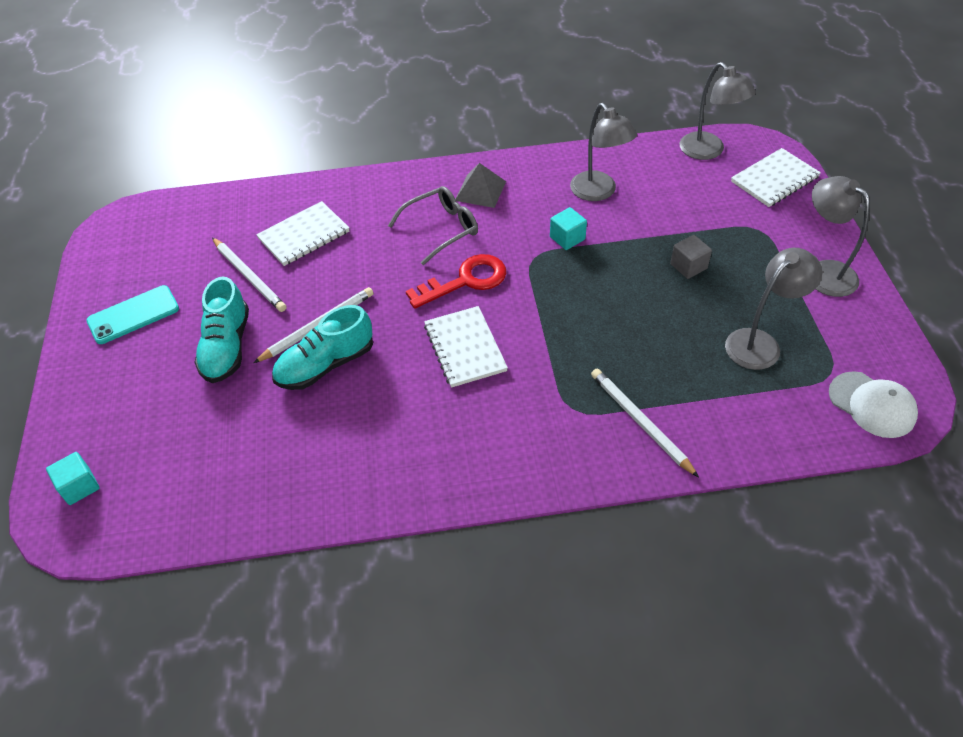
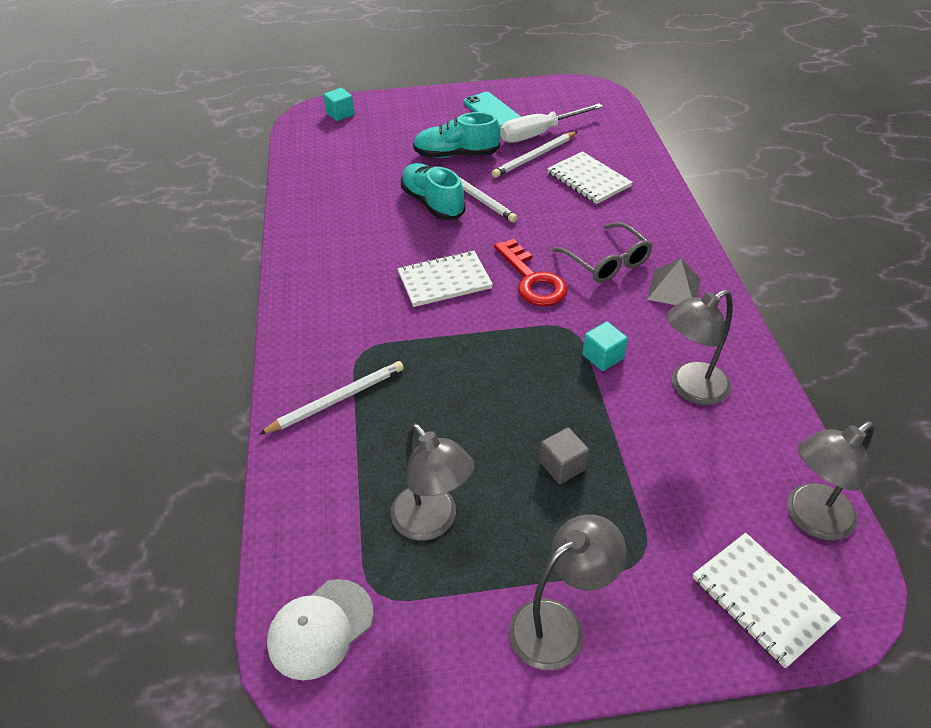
camera: 90 degrees right, 5 degrees down
(201, 272) = (539, 134): none -> white screwdriver

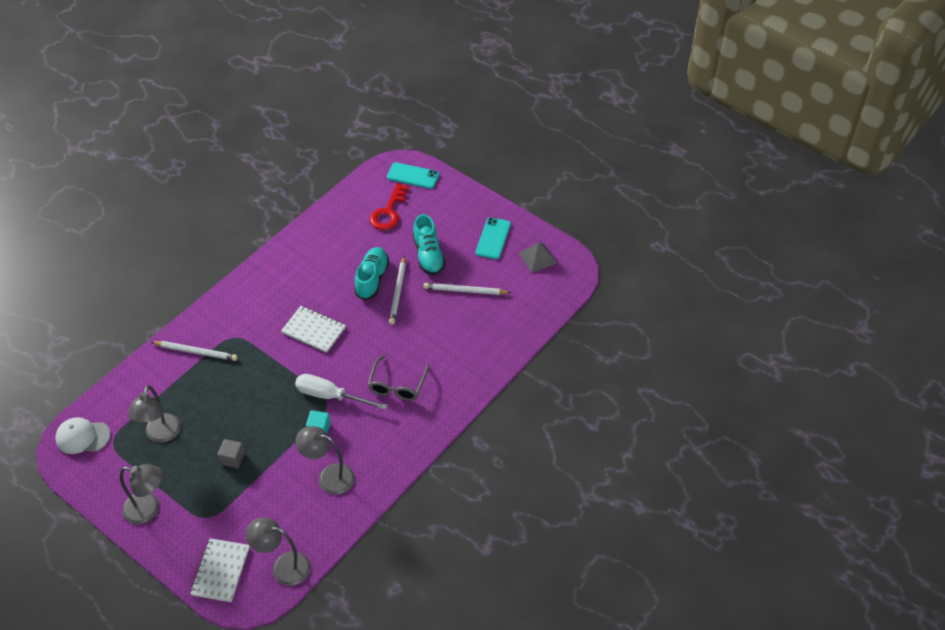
camera: 45 degrees right, 5 degrees up
(340, 114) = (413, 176): turquoise cube -> turquoise phone
(456, 155) = (428, 255): turquoise shoe -> turquoise shoe turned 150 degrees counterclockwise
(532, 280) = (350, 364): red key -> red key (388, 212)
(539, 134) = (492, 276): white screwdriver -> white screwdriver (330, 396)
(588, 180) = (468, 329): white notebook -> none
(673, 289) = (402, 427): grey pyramid -> grey pyramid (537, 258)

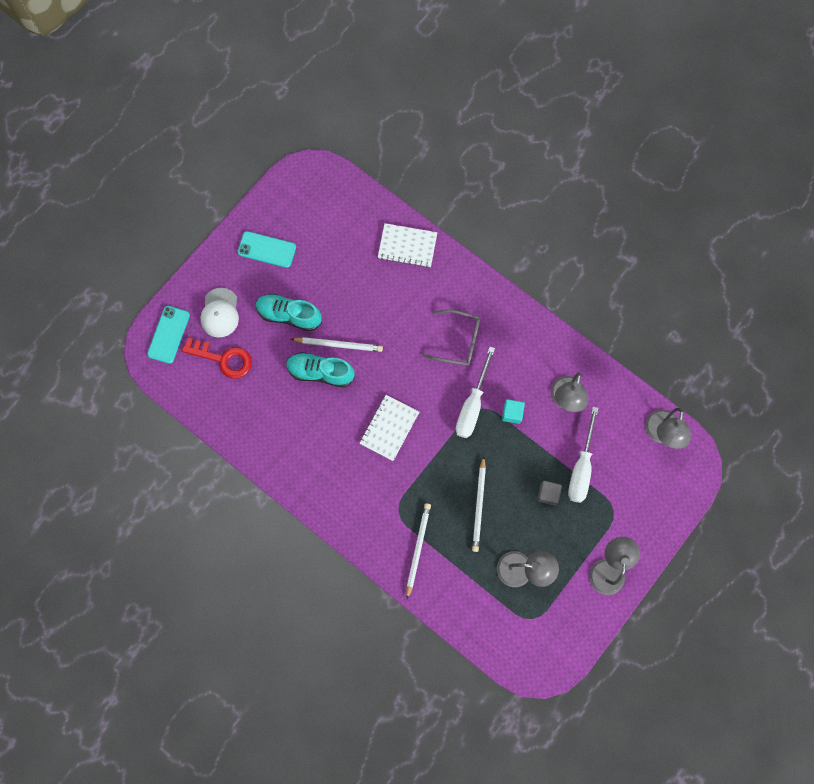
camera: 90 degrees left, 25 degrees up
(82, 437) = (527, 652): white cap -> white cap (220, 313)
(220, 571) = (668, 490): white notebook -> white notebook (407, 246)
(256, 489) = (581, 467): none -> white screwdriver
(428, 255) = (289, 315): turquoise shoe -> turquoise shoe turned 150 degrees counterclockwise
(465, 291) = (338, 278): white pencil -> white pencil (479, 505)
(537, 258) = (295, 206): grey pyramid -> none

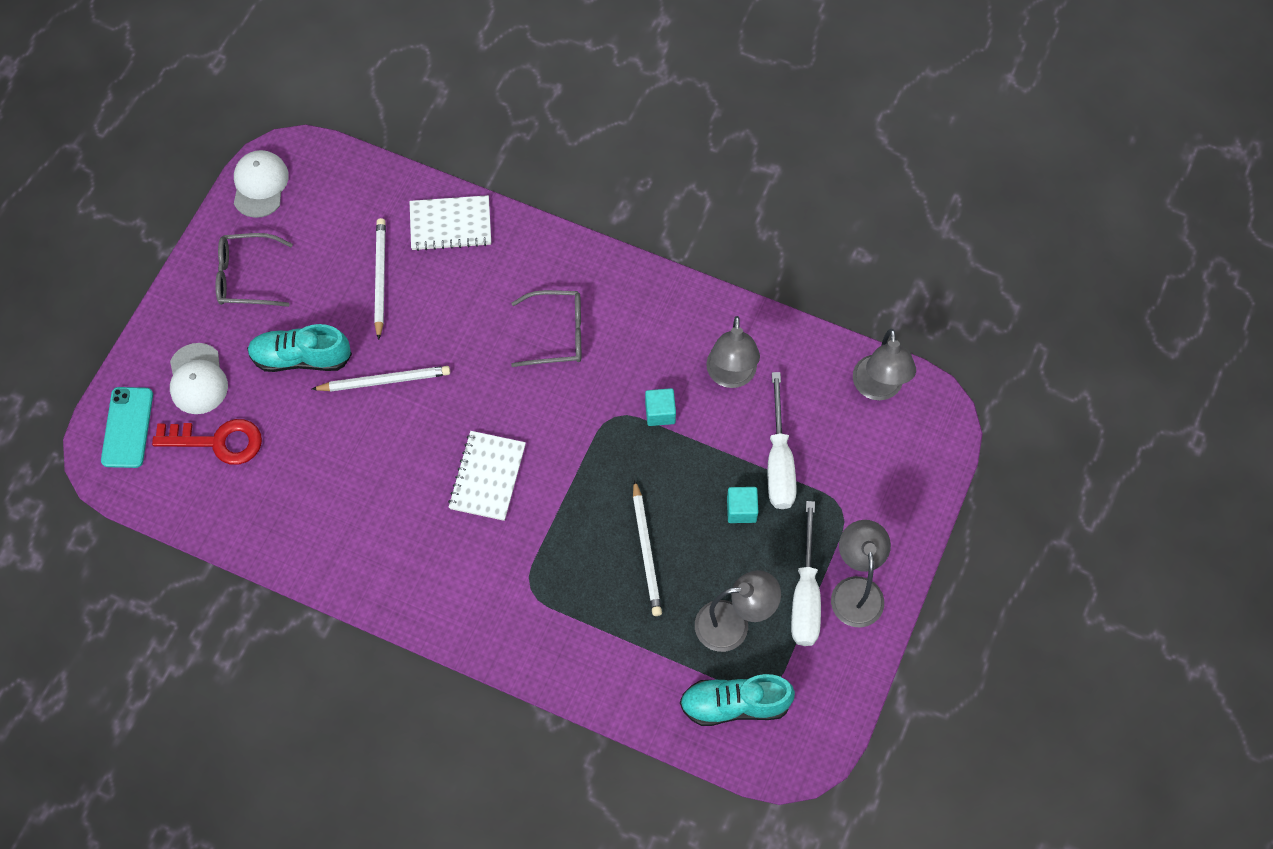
camera: 15 degrees left, 10 degrees down
(267, 249) = (246, 276): turquoise phone -> grey glasses
(290, 187) = (260, 185): none -> white cap
(320, 372) = (367, 424): turquoise shoe -> turquoise shoe (735, 704)
(417, 549) = (572, 634): white pencil -> white pencil (380, 278)
(472, 405) = (600, 415): white screwdriver -> white screwdriver (805, 595)
(548, 494) = (741, 510): grey cube -> turquoise cube

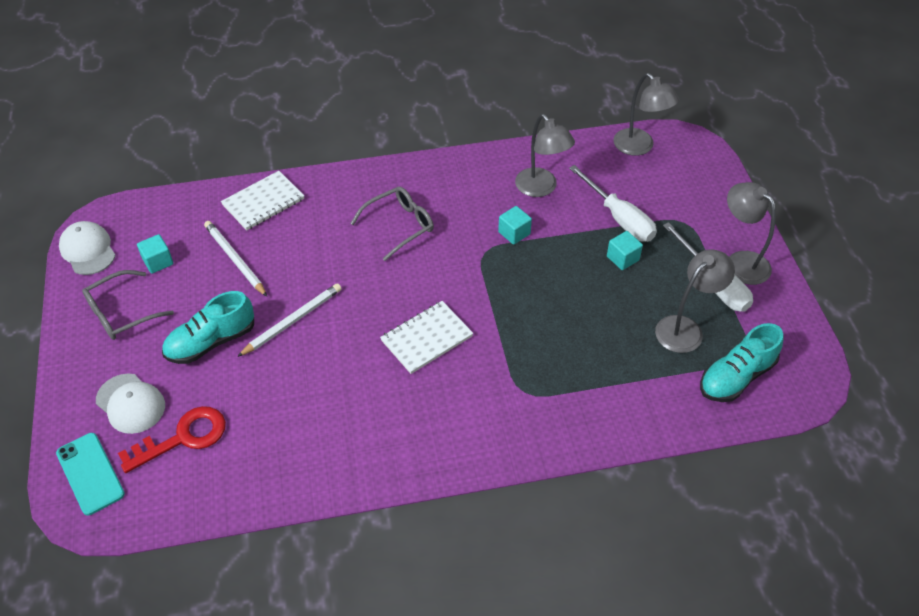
camera: 35 degrees left, 15 degrees down
(312, 237) = (158, 262): none -> turquoise cube
(487, 477) = (426, 338): white notebook -> white notebook turned 75 degrees clockwise
(646, 551) = (584, 319): white pencil -> none

